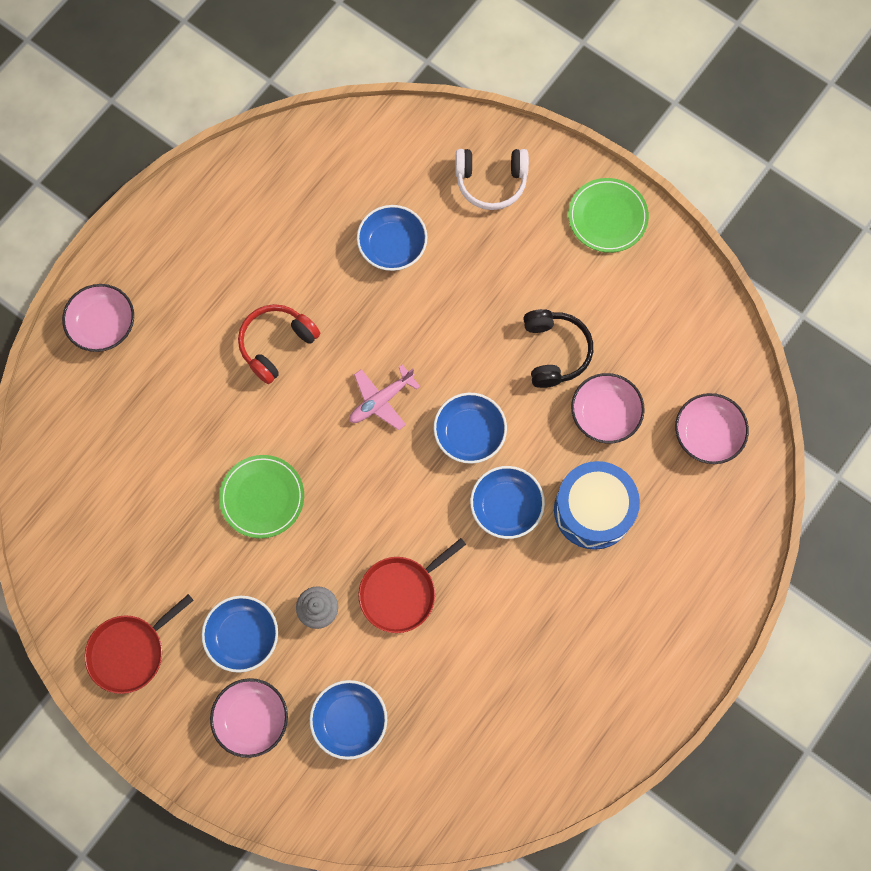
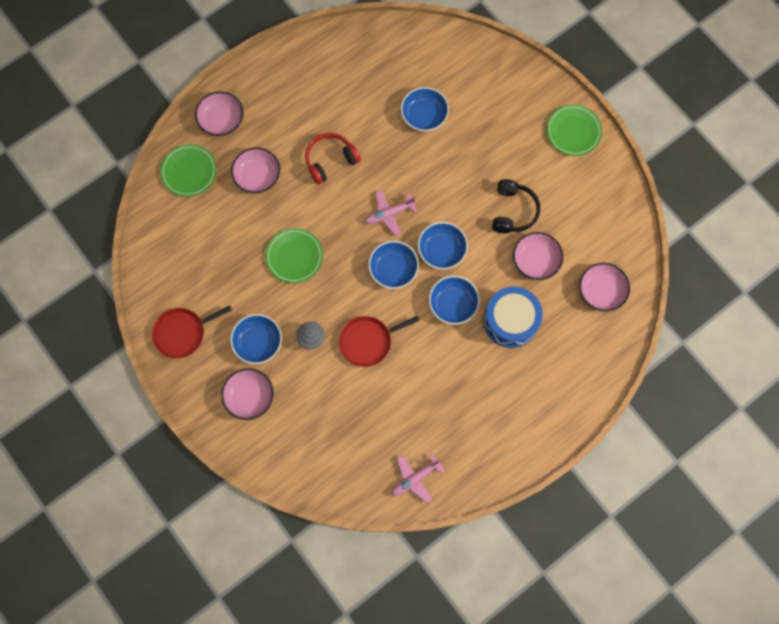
camera: 15 degrees right, 0 degrees up
(76, 412) = (189, 171): none -> green plate
(177, 393) = (257, 175): none -> pink bowl
(349, 720) = (312, 414): blue bowl -> blue bowl (393, 269)
(491, 182) = (501, 89): white headphones -> none
(520, 773) = (415, 478): none -> pink plane

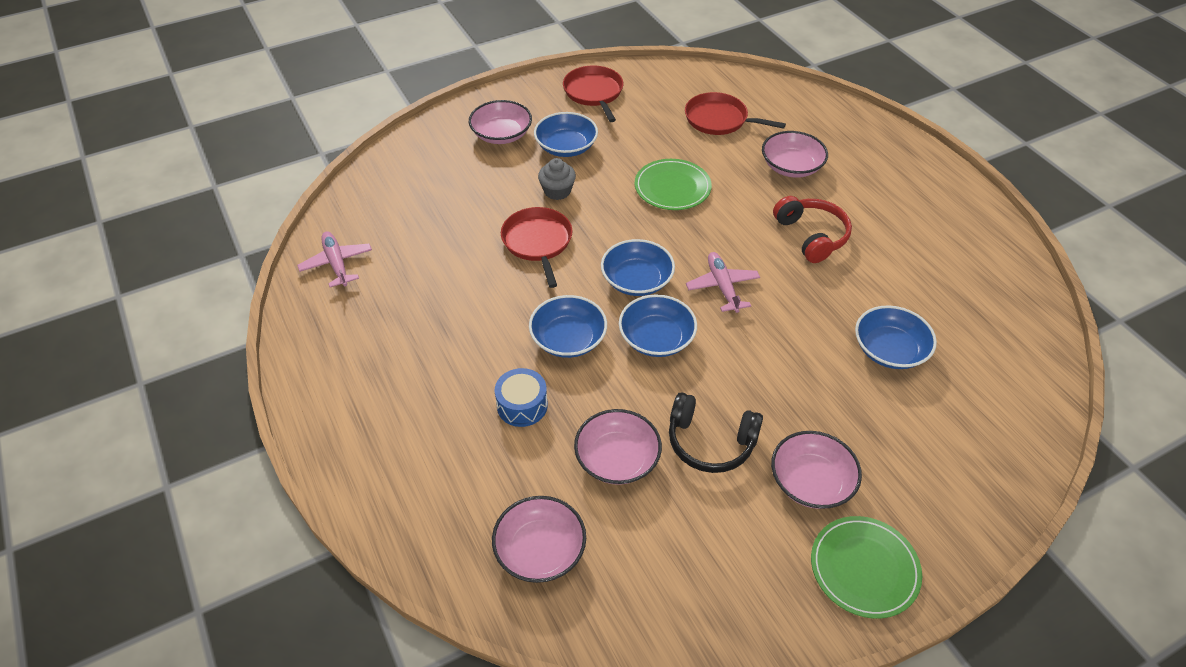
camera: 100 degrees right, 25 degrees down
(189, 171) = (799, 112): green plate -> none
(206, 230) = (719, 119): none -> red pan
(221, 119) = (873, 143): pink bowl -> pink bowl (811, 481)
(510, 321) = (522, 405): blue drum -> blue drum, size x0.57

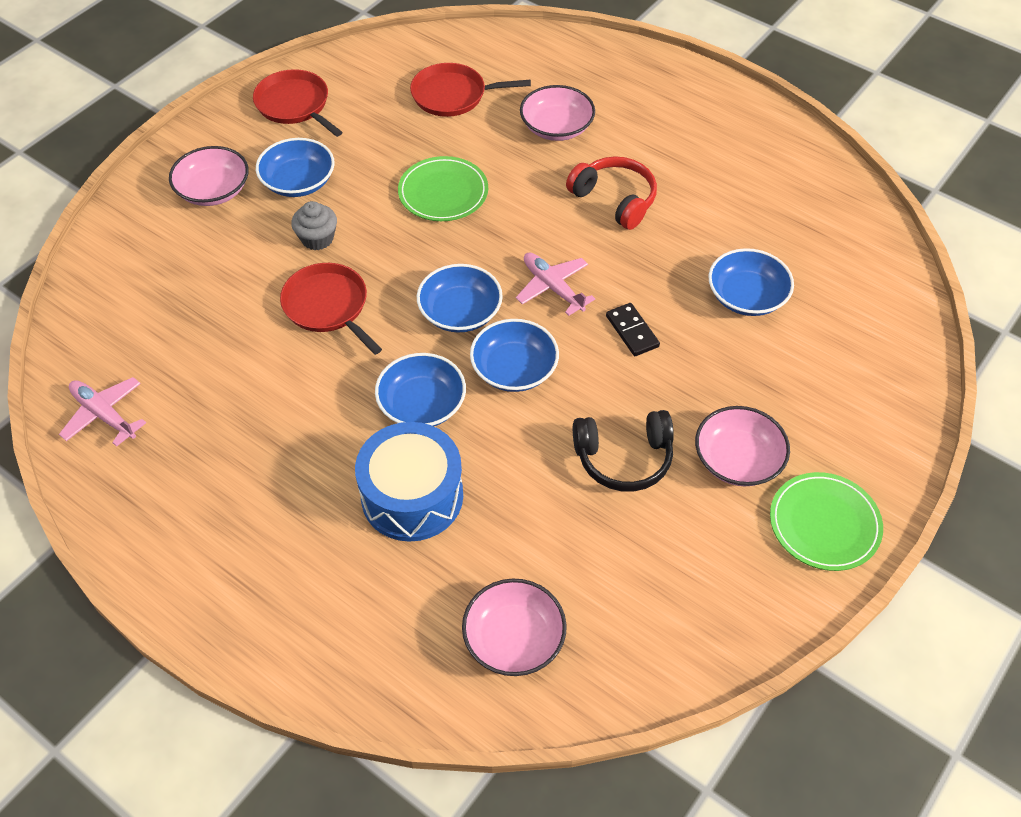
camera: 25 degrees left, 5 degrees up
(522, 405) = (412, 496): blue drum -> blue drum, size x1.74
(617, 459) = (541, 513): pink bowl -> none
(771, 343) = (632, 331): none -> black domino

